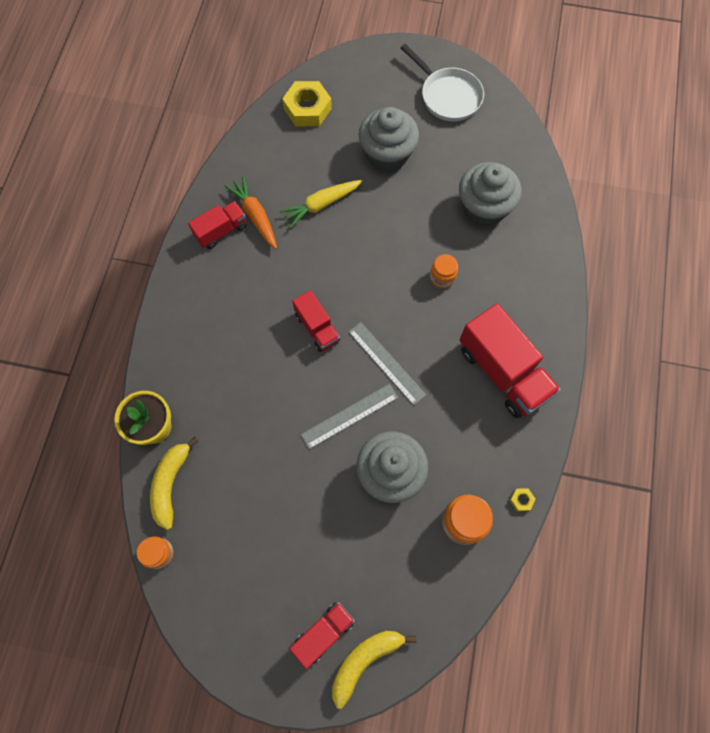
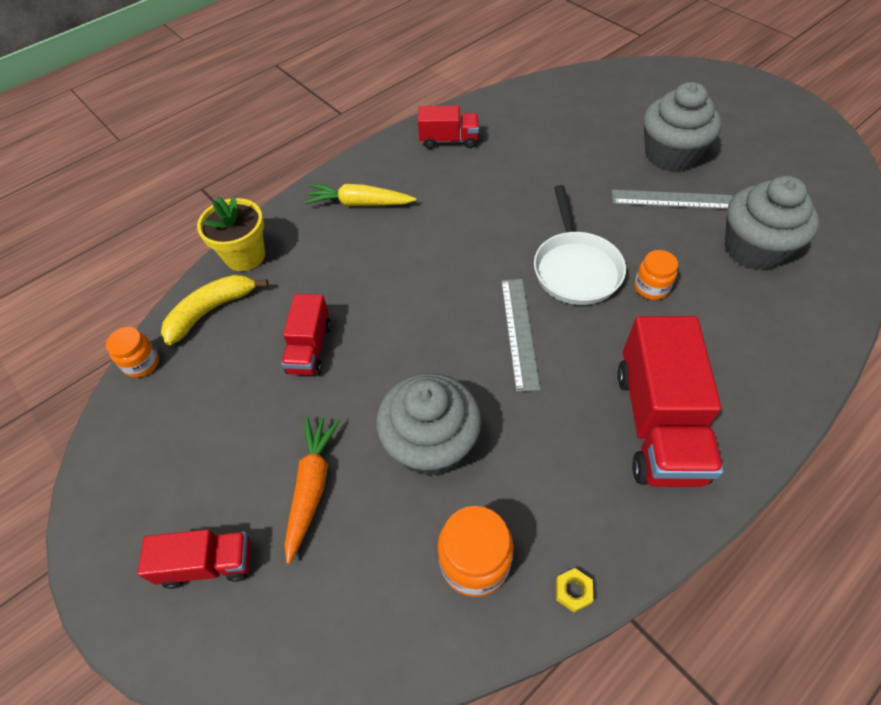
camera: 40 degrees right, 15 degrees down
(255, 216) = (491, 143): orange carrot -> orange carrot (312, 486)
(307, 109) = (614, 88): yellow nut -> none
(317, 328) = (471, 260): red truck -> red truck (310, 348)
(321, 205) = (564, 164): yellow carrot -> yellow carrot (359, 203)
(349, 416) = (435, 358): grey ruler -> grey ruler (672, 200)
(365, 660) = (221, 635): yellow banana -> none
(447, 96) = (780, 137): white pan -> white pan (575, 268)

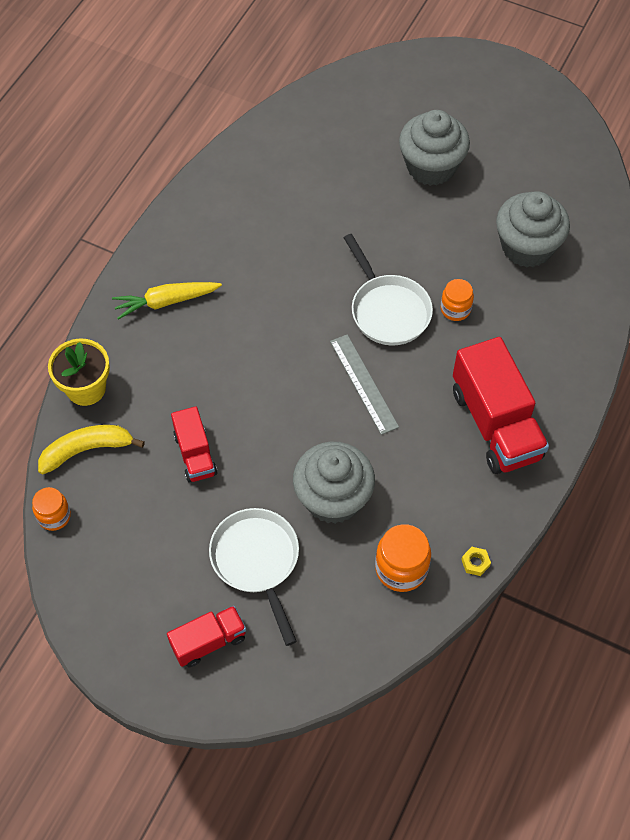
camera: 25 degrees left, 5 degrees up
(211, 310) = (87, 450): yellow banana -> yellow banana turned 45 degrees clockwise
(312, 486) = (257, 561): orange carrot -> white pan
(449, 140) = (218, 206): red truck -> none
(672, 200) = (446, 216): grey ruler -> none

